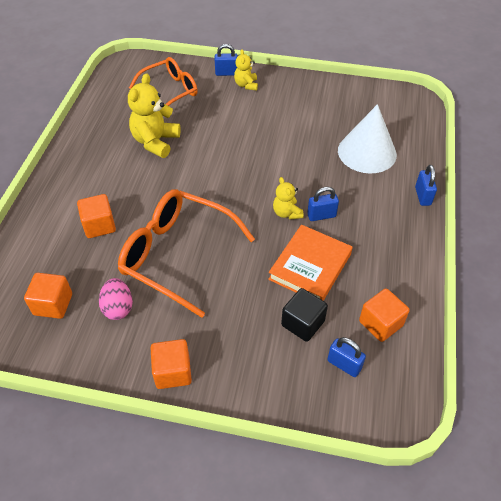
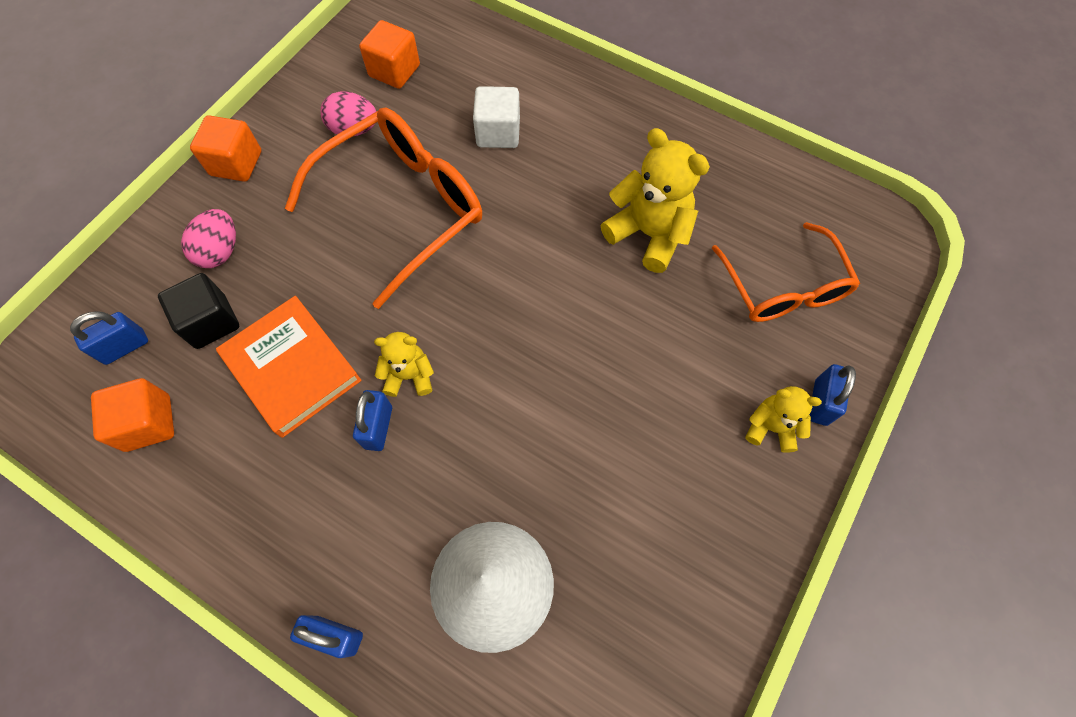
camera: 110 degrees right, 15 degrees up
(99, 225) = (498, 133): orange cube -> white cube
(250, 344) = (220, 251): none -> pink egg

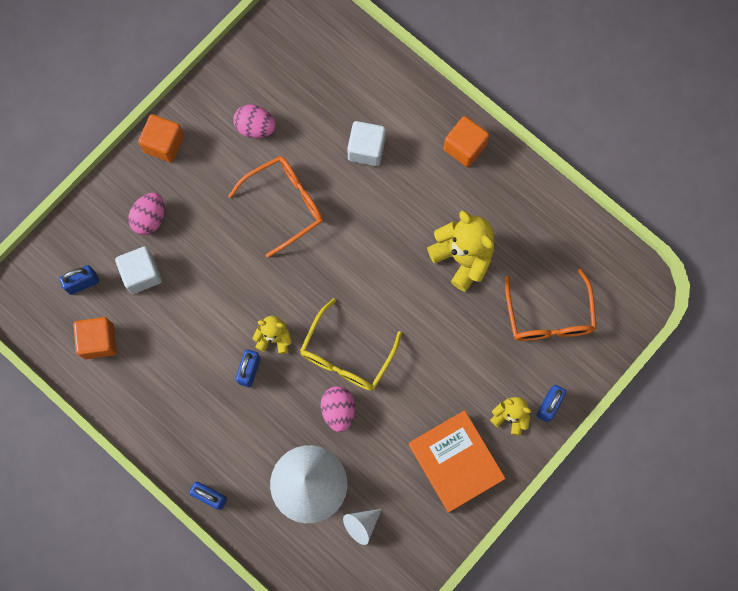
camera: 10 degrees right, 10 degrees up
(211, 322) = (141, 274): black cube -> white cube
(292, 368) = (195, 319): orange book -> orange book (455, 461)
(394, 71) = (293, 75): orange cube -> orange cube (464, 147)
(403, 207) = (285, 204): orange glasses -> orange glasses, size x0.67
(517, 382) = (346, 355): none -> yellow glasses
(519, 462) = (338, 410): none -> pink egg
(588, 638) = (361, 525): none -> white cone

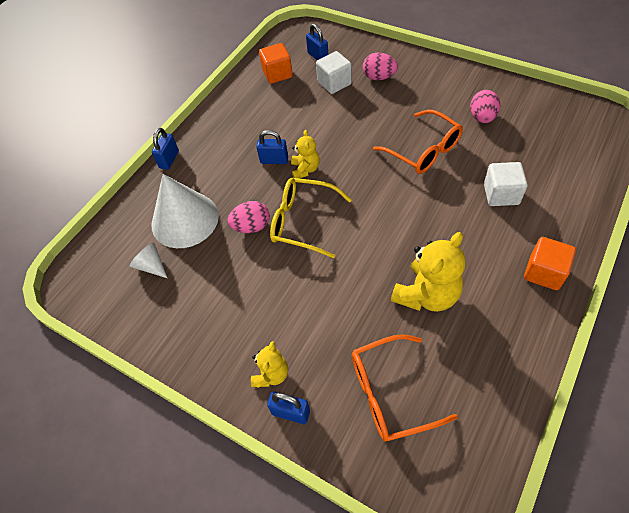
camera: 85 degrees right, 20 degrees down
(164, 144) = (441, 71): orange cube -> none
(455, 461) = (217, 331): orange book -> none

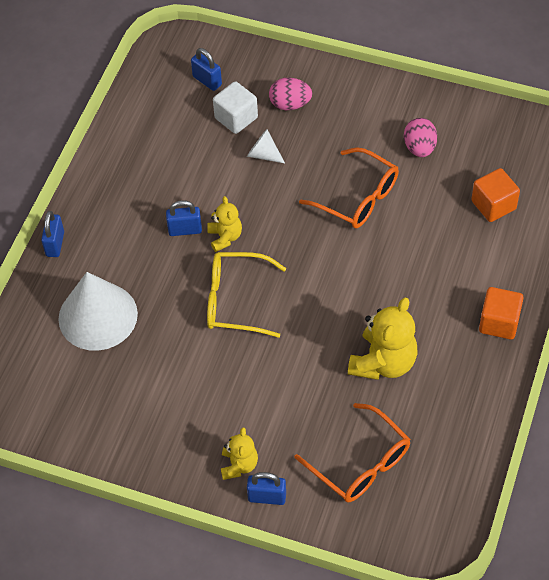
camera: 15 degrees left, 0 degrees up
(151, 266) = (75, 374): white cone -> white cone (263, 154)
(252, 226) = (179, 314): pink egg -> none
(277, 74) = (160, 111): orange cube -> orange cube (493, 205)
(390, 393) = (361, 463): orange glasses -> orange glasses turned 105 degrees counterclockwise
(501, 194) = (449, 241): white cube -> none

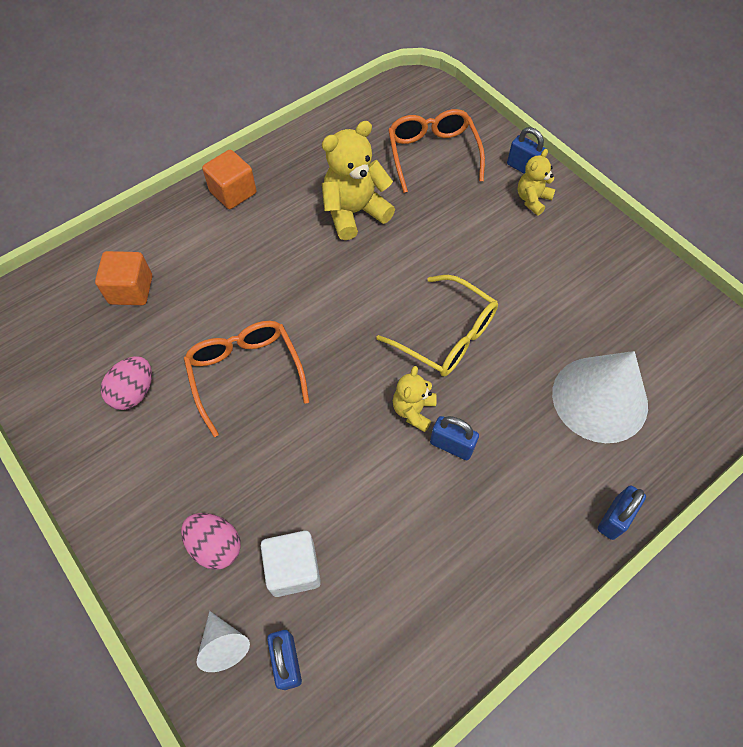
camera: 150 degrees left, 5 degrees up
(263, 154) = (300, 491): white cone -> white cone (224, 645)

